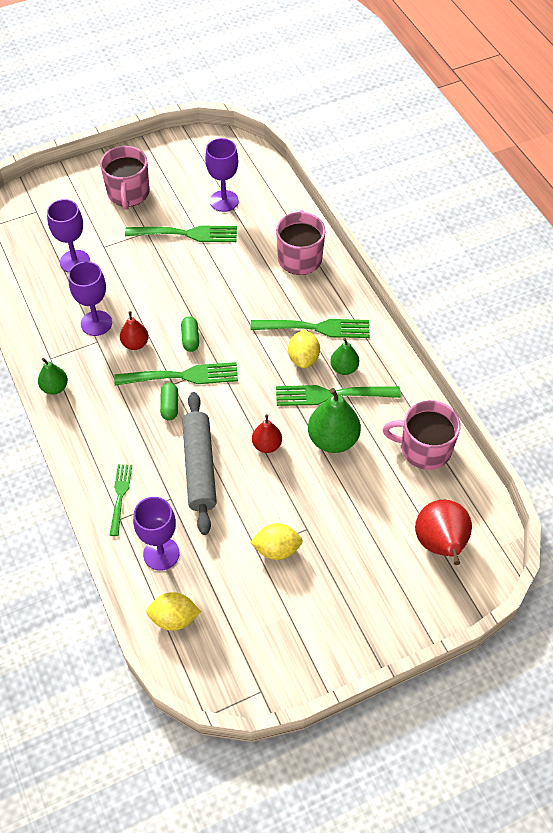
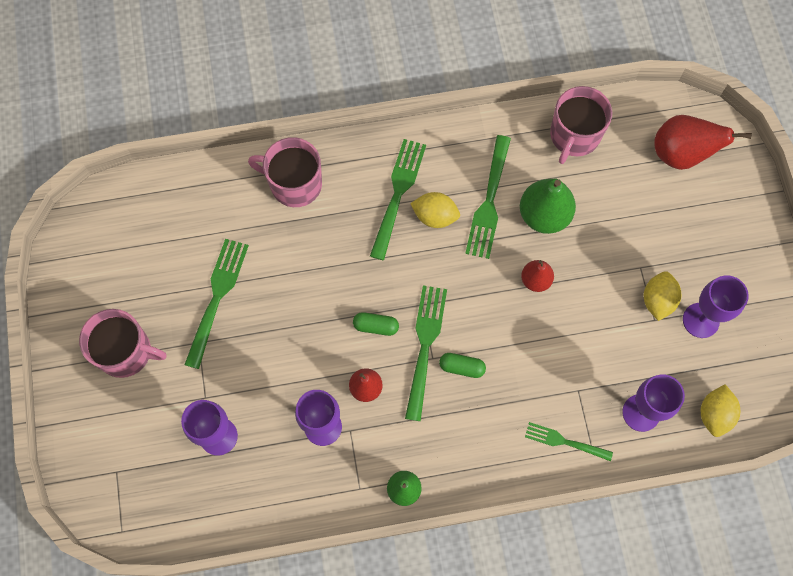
camera: 75 degrees left, 15 degrees up
(199, 467) = (547, 353): grey rolling pin -> none
(224, 201) = (179, 243): purple goblet -> purple goblet (701, 320)
(344, 368) = (458, 181): green pear -> none

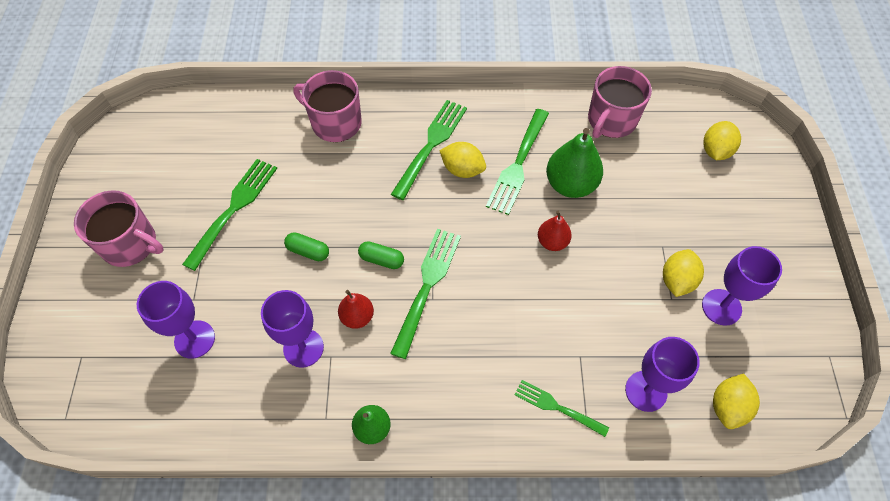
camera: 10 degrees right, 10 degrees down
(462, 367) = (461, 313): green capsule -> green capsule (308, 251)
(681, 154) = (715, 151): red pear -> yellow lemon

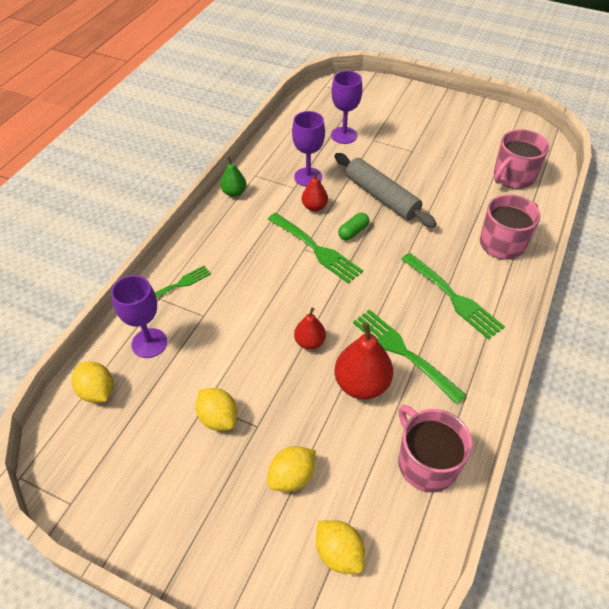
camera: 115 degrees right, 10 degrees down
(130, 244) = (430, 122): pink mug -> pink mug (513, 176)
(233, 210) = (437, 169): green fork -> none
(308, 251) = (381, 197): green capsule -> grey rolling pin
(462, 169) = (416, 309): yellow lemon -> yellow lemon (292, 477)
(570, 184) = (362, 384): green pear -> red pear
(721, 307) = (172, 439): purple goblet -> none

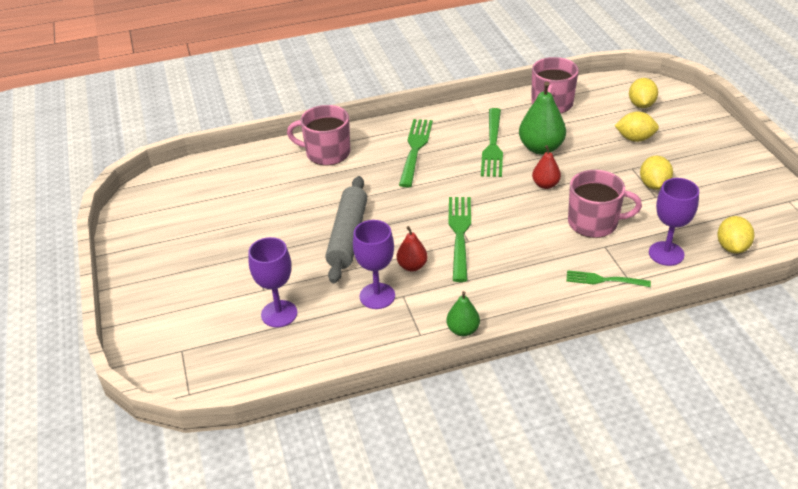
camera: 130 degrees left, 10 degrees down
(353, 232) = (413, 227): green capsule -> none
(362, 384) = (541, 148): red pear -> green pear
(513, 176) = (230, 182): pink mug -> pink mug (594, 223)

